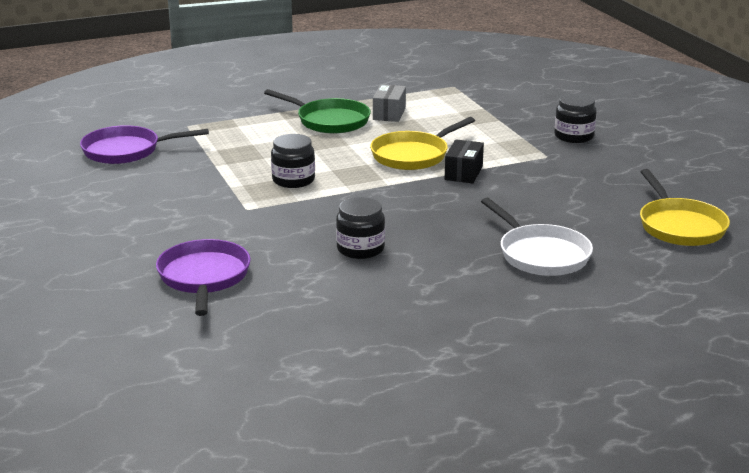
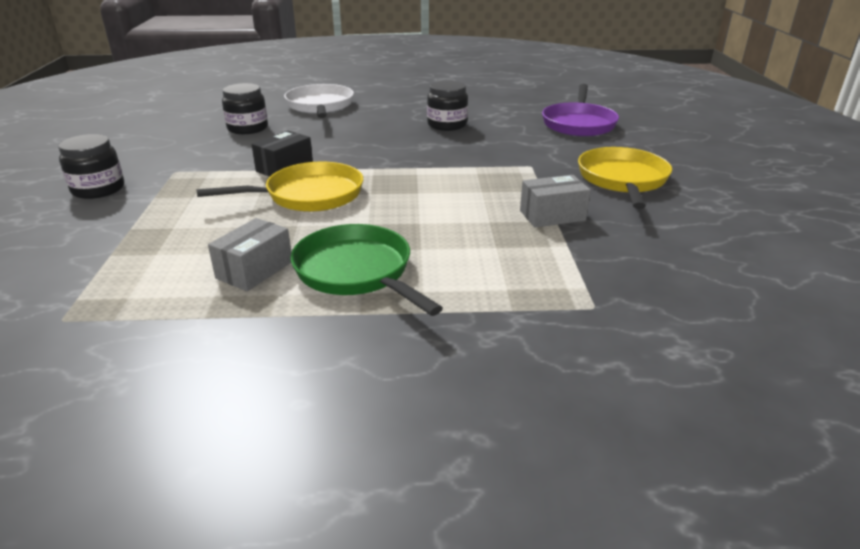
camera: 160 degrees left, 5 degrees up
(126, 151) = (688, 267): purple pan -> none
(218, 168) = (552, 215): none -> grey box
(293, 180) = (468, 187): black jar -> black jar (247, 128)
(679, 226) = (193, 108): yellow pan -> yellow pan (622, 180)

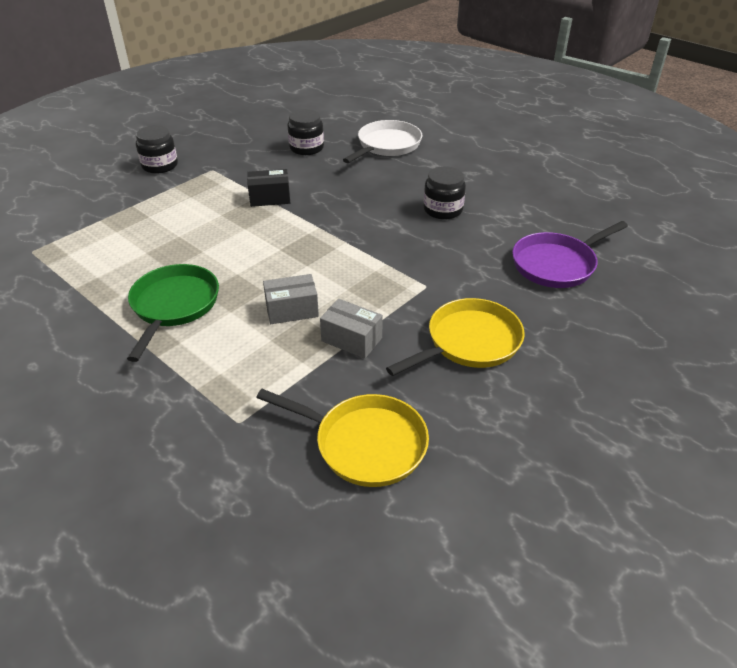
camera: 45 degrees right, 10 degrees up
(254, 270) = (136, 271): grey box -> grey box (292, 310)
(308, 195) = (245, 230): yellow pan -> yellow pan (364, 443)

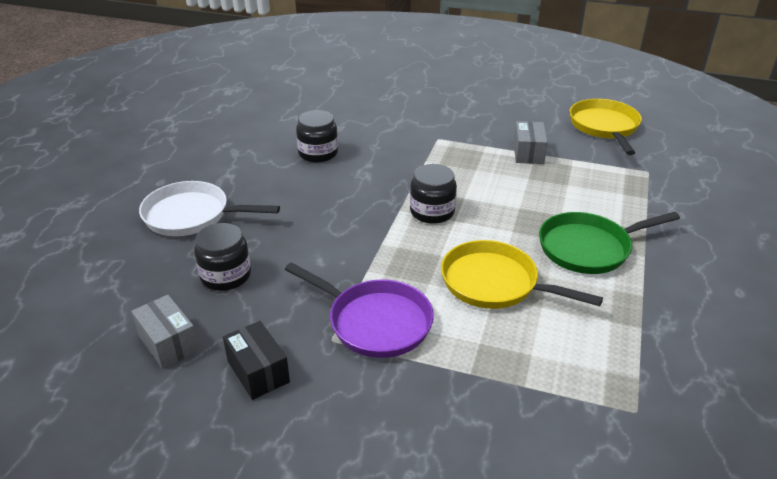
camera: 115 degrees left, 5 degrees down
(160, 165) = (352, 404): black jar -> black jar (432, 212)
(270, 198) = (368, 261): black box -> black box (258, 371)
(292, 310) = (526, 186): grey box -> grey box (168, 343)
(468, 342) = (483, 113): yellow pan -> yellow pan (495, 283)
(557, 264) = (363, 97): purple pan -> purple pan (374, 322)

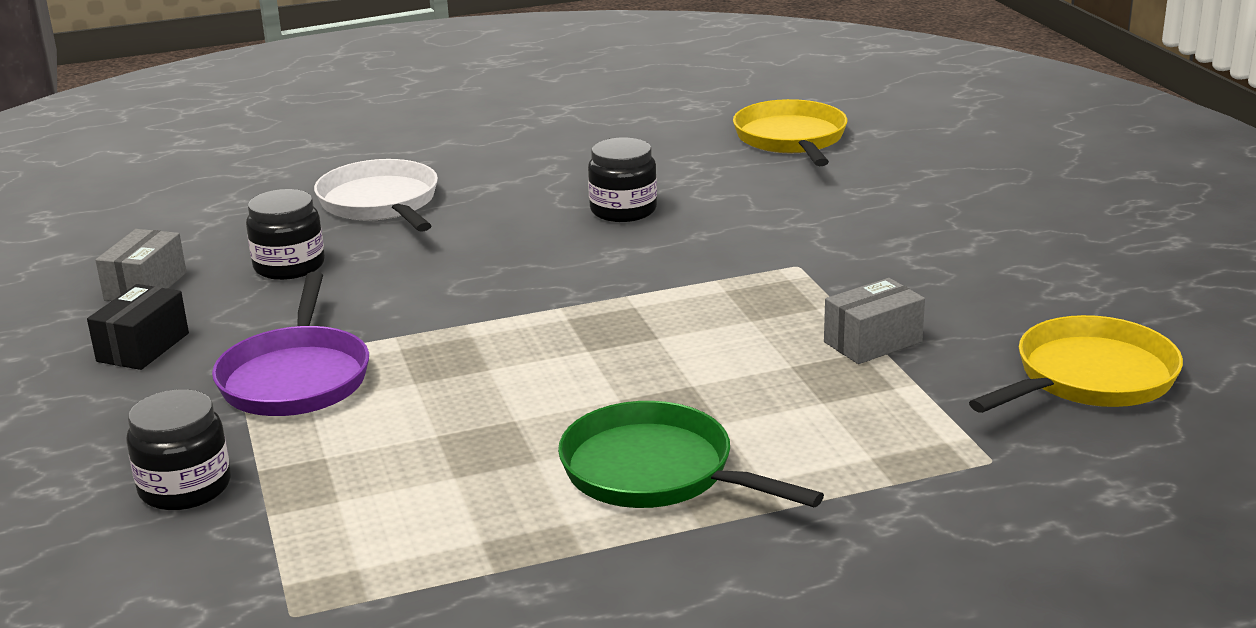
camera: 55 degrees right, 10 degrees down
(432, 212) = (587, 329): black jar -> black jar (185, 487)
(495, 283) = (469, 427): yellow pan -> yellow pan (791, 139)

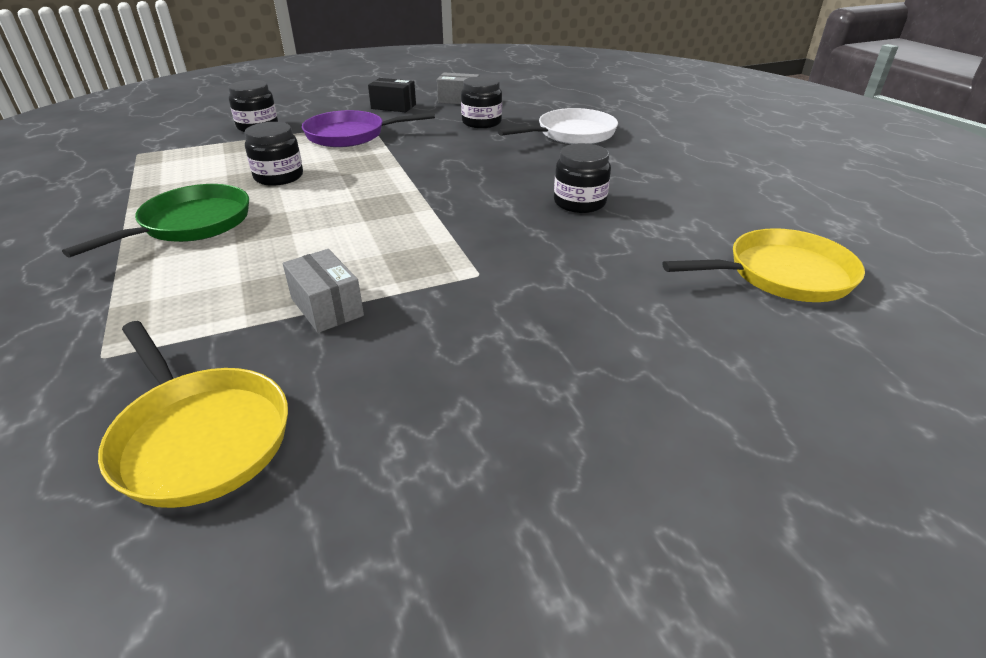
camera: 85 degrees right, 10 degrees up
(480, 423) = (279, 177): none -> black jar

